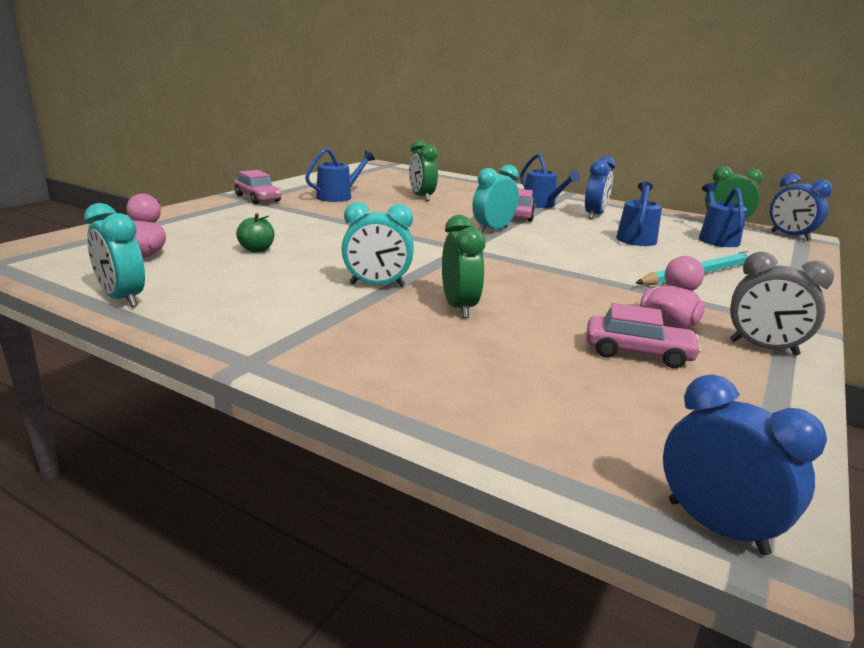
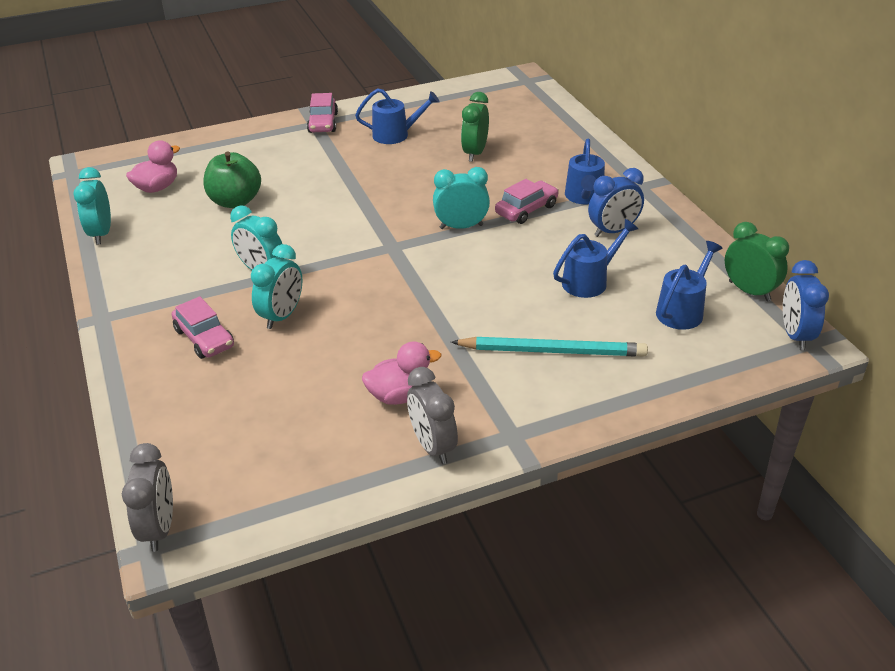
camera: 40 degrees right, 15 degrees up
(257, 250) = (235, 201): green apple -> green apple, size x1.79
(459, 307) = (282, 316): green clock -> turquoise clock
(638, 352) = (330, 408): pink car -> pink car (204, 338)
(716, 526) = (159, 528): blue clock -> grey clock

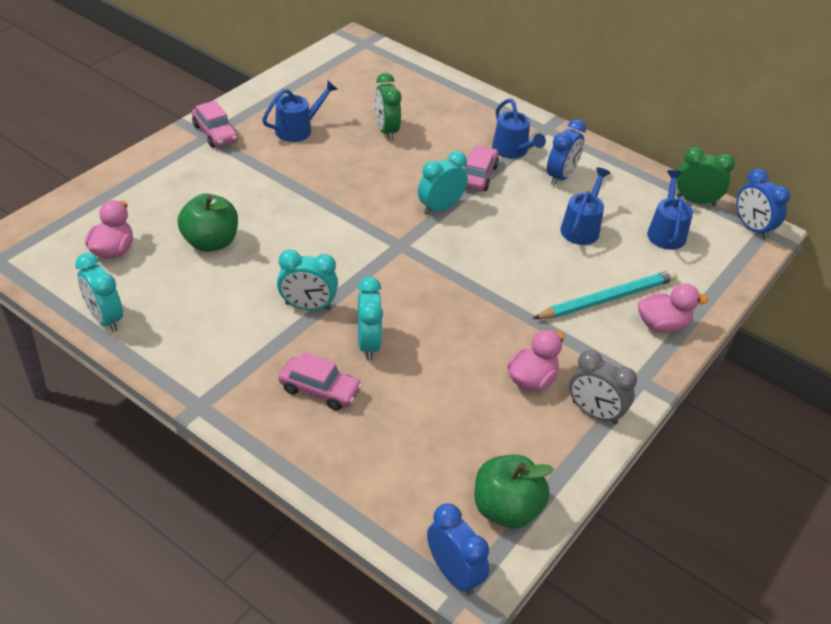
camera: 35 degrees left, 5 degrees up
(159, 528) = (454, 573): grey clock -> blue clock
(261, 495) = (506, 509): none -> green apple
(589, 393) = (662, 325): none -> pink duck

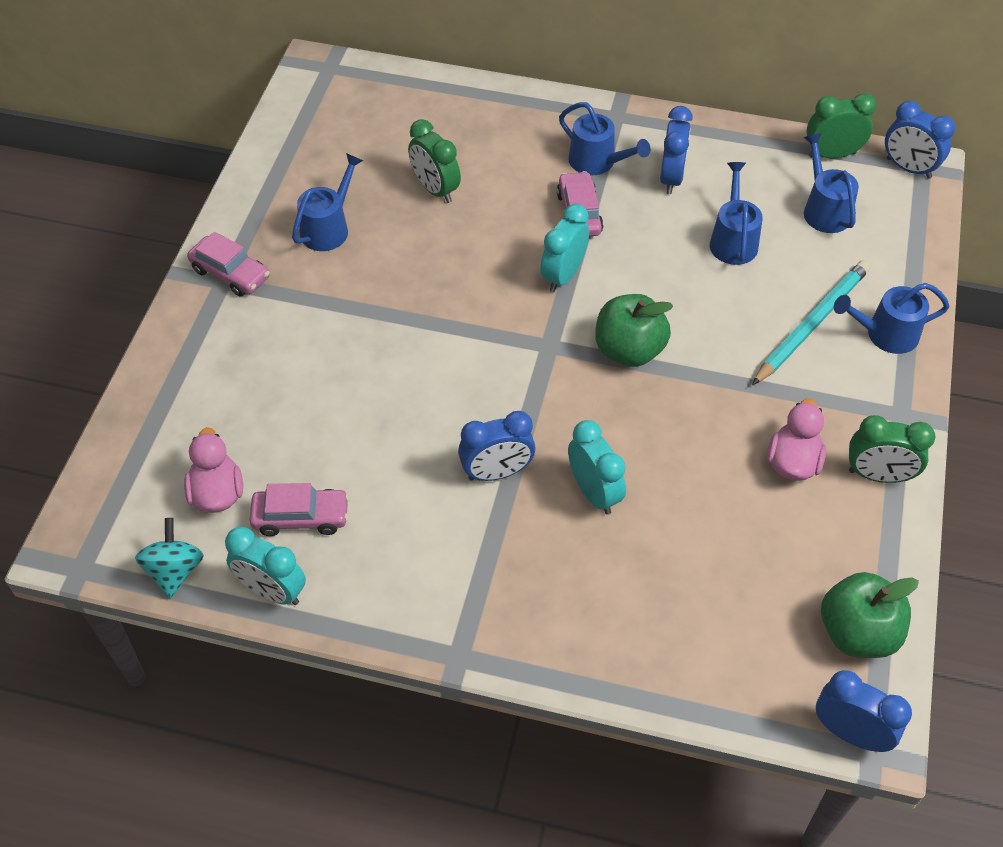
camera: 20 degrees left, 10 degrees up
(52, 283) = (175, 571): none -> turquoise spinning top
(210, 242) = (328, 433): green apple -> green apple (629, 350)
(308, 306) = (497, 473): turquoise clock -> blue clock
(320, 390) = (578, 575): pink car -> pink car (301, 517)
(594, 413) = (878, 475): grey clock -> green clock
(662, 325) = (885, 334): pink duck -> blue watering can

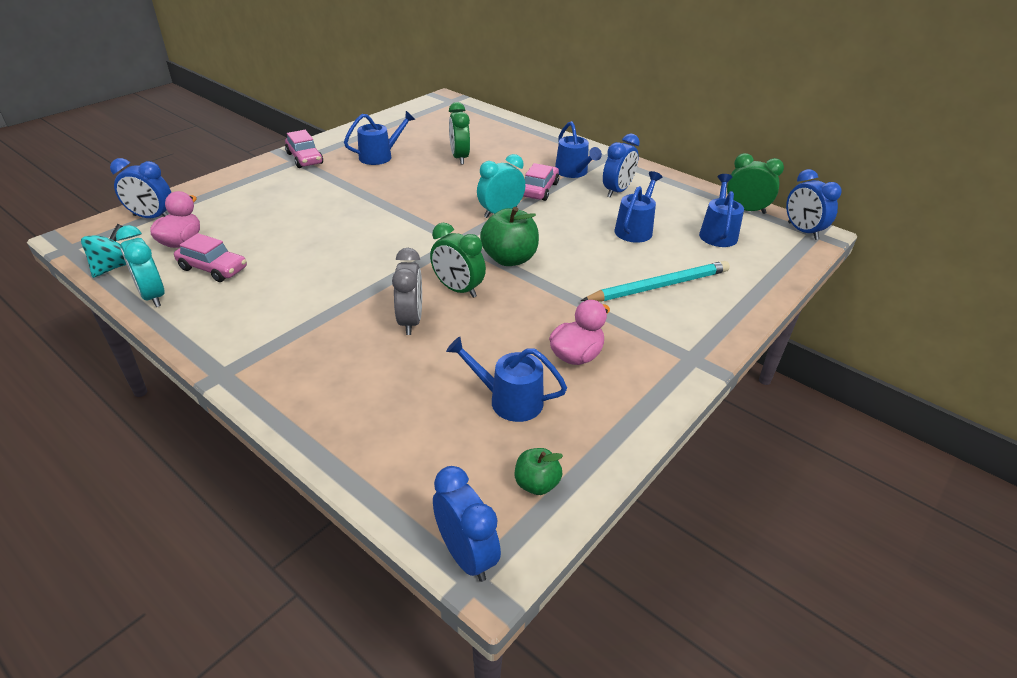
camera: 25 degrees right, 15 degrees down
(497, 473) = (356, 289): blue clock -> blue clock (152, 217)
(594, 492) = (410, 321): turquoise clock -> grey clock
(857, 632) = (536, 484): green apple -> green apple, size x0.56
(878, 475) = (642, 388): green clock -> green clock (458, 289)
(885, 334) = (715, 309): blue watering can -> blue watering can (509, 400)

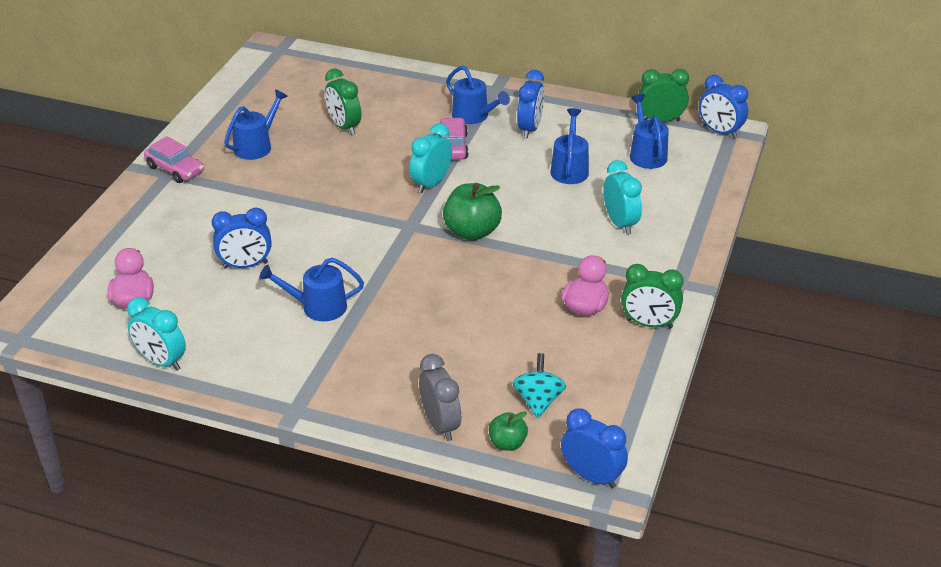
camera: 20 degrees left, 0 degrees up
(113, 267) = (90, 345): turquoise spinning top -> turquoise spinning top (538, 401)
(152, 217) = (73, 282): blue clock -> blue clock (245, 265)
(213, 268) = (194, 318): pink car -> none
(410, 321) = (424, 317): grey clock -> grey clock (440, 425)
(458, 289) = (445, 275): green clock -> green clock (649, 324)
(509, 400) = (553, 360): blue watering can -> blue watering can (317, 307)
(536, 484) = (612, 415): green apple -> green apple (507, 443)
(659, 286) = (620, 223): turquoise pencil -> turquoise clock

